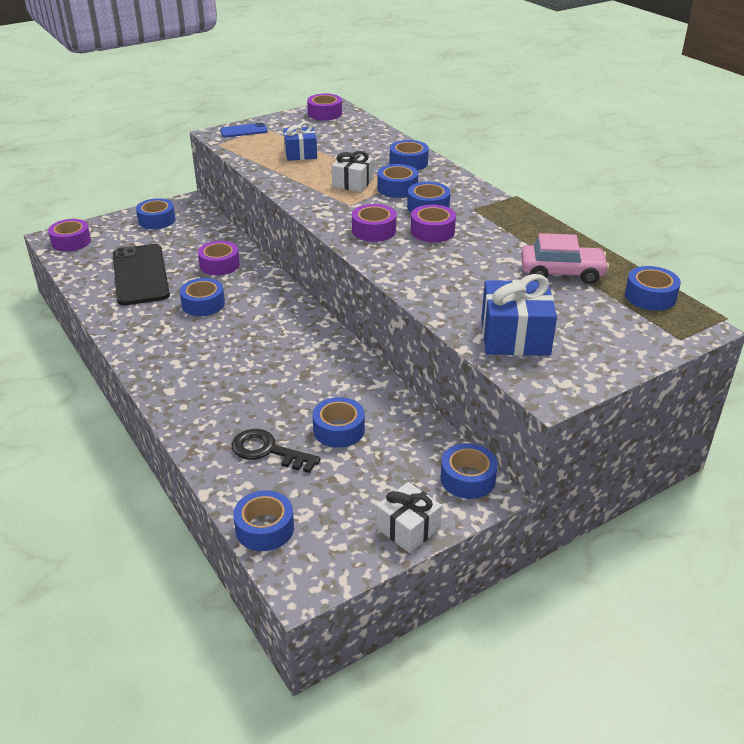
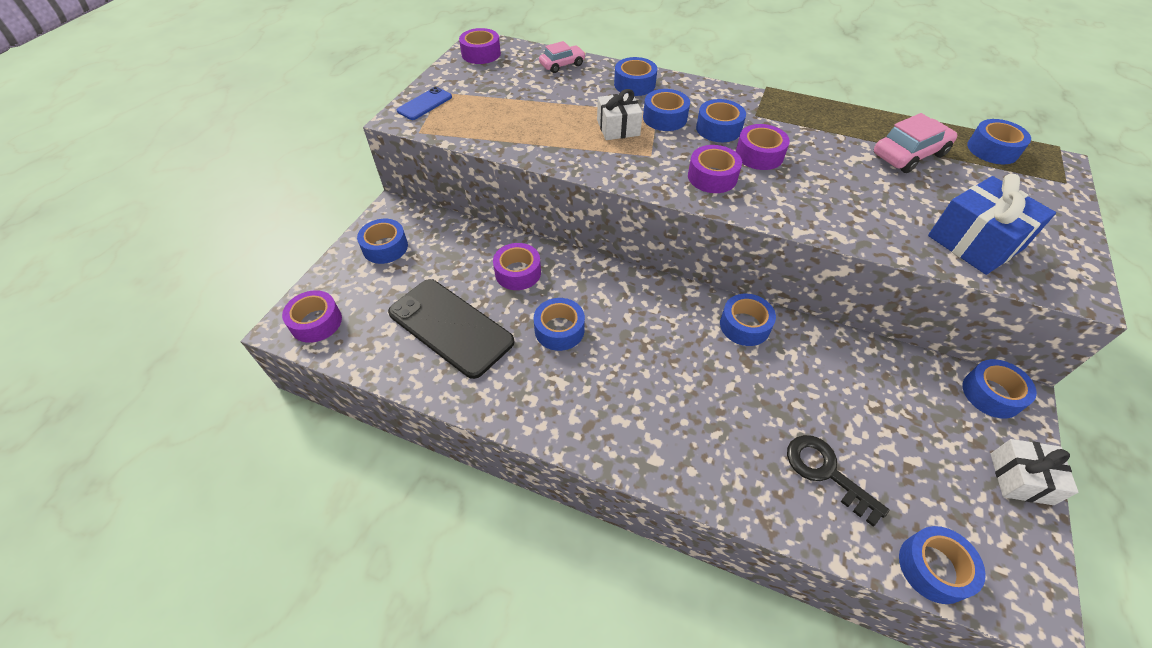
camera: 35 degrees left, 15 degrees up
(268, 451) = (826, 472): black key -> black key turned 60 degrees clockwise
(300, 153) = (521, 111): blue gift -> none
(339, 430) = (848, 407): blue tape -> blue tape (744, 325)
(373, 136) = (562, 65): none -> pink car

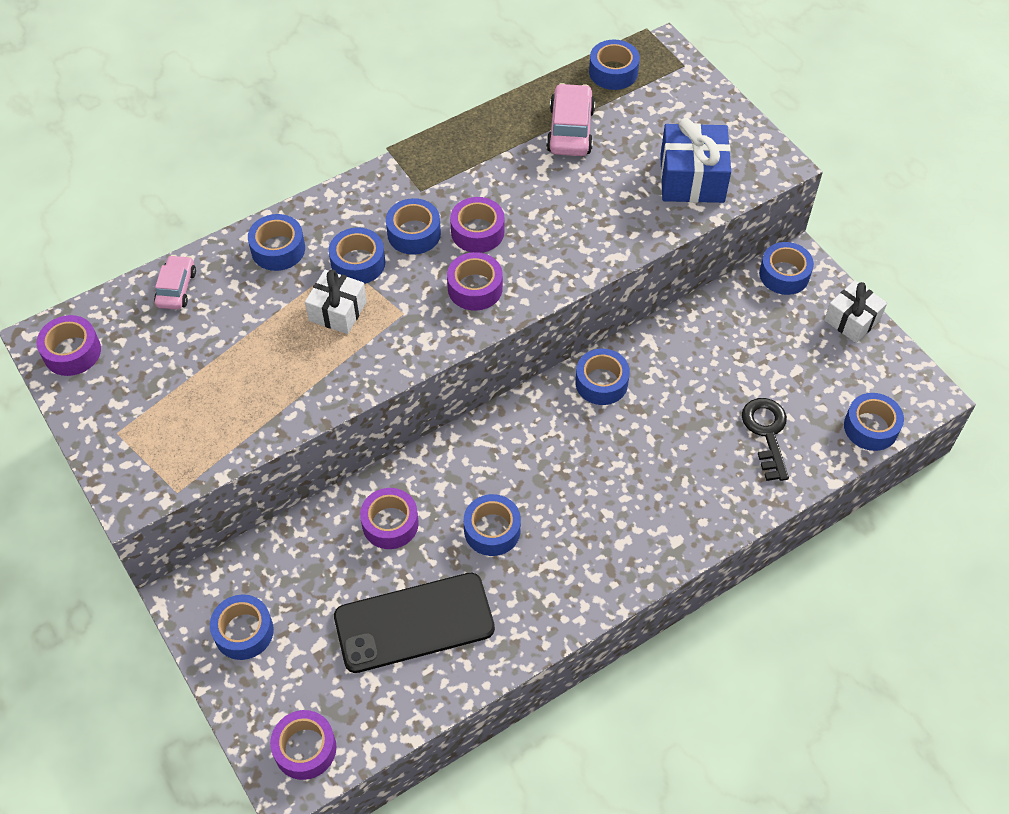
camera: 55 degrees left, 5 degrees up
(425, 104) = (126, 460): blue phone -> none
(826, 472) = (766, 433): black key -> black key turned 90 degrees clockwise

